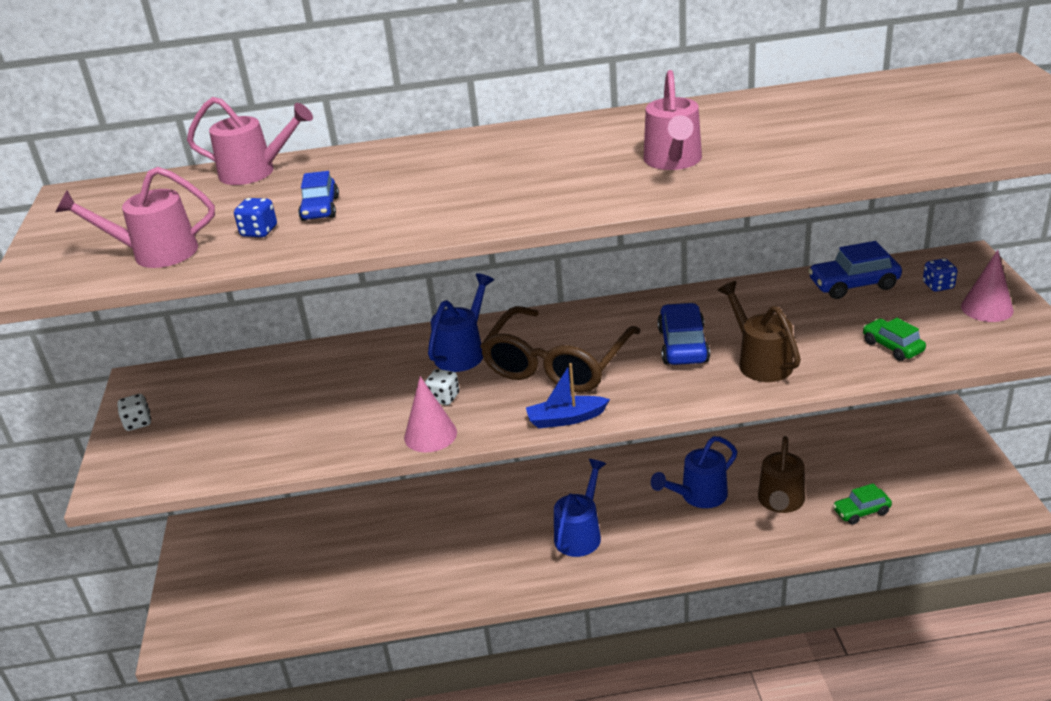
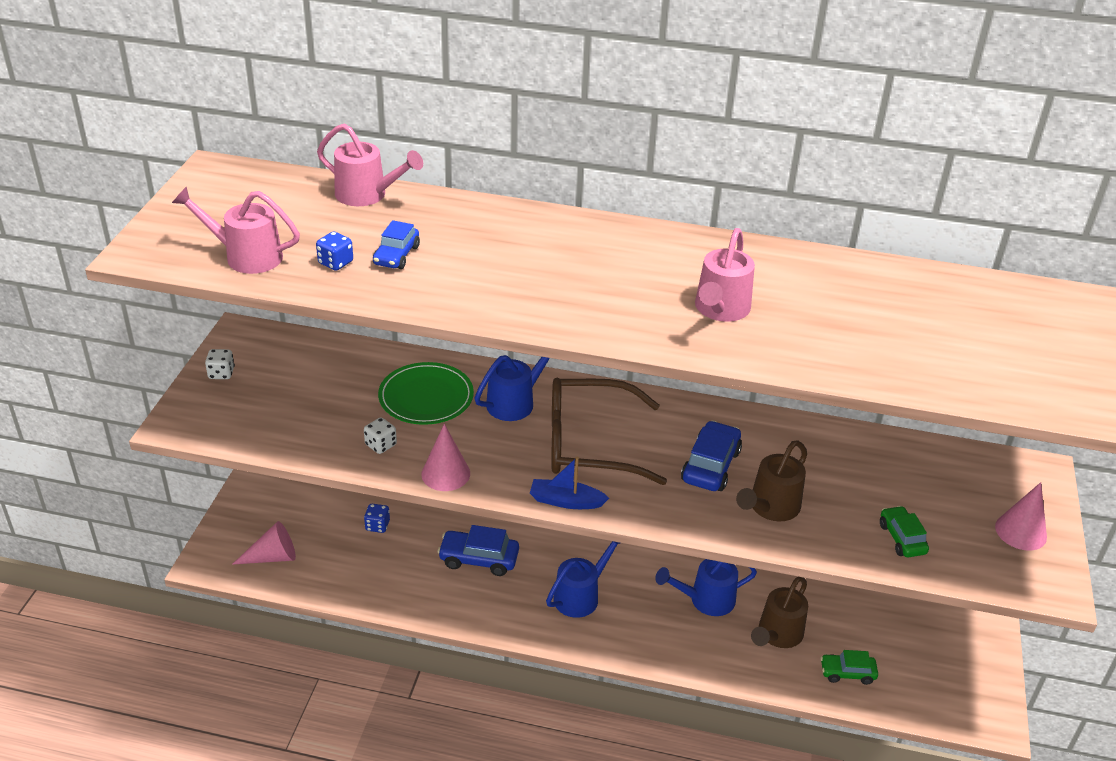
camera: 15 degrees right, 5 degrees up
(246, 610) = (272, 557): none -> pink cone
(370, 376) = (426, 397): none -> green plate
(444, 398) = (475, 442): white dice -> white dice (381, 445)
(557, 364) = (589, 444): brown glasses -> brown glasses turned 45 degrees clockwise
(760, 361) = (770, 508): brown watering can -> brown watering can turned 135 degrees counterclockwise
(853, 284) = (909, 459): blue car -> blue car (479, 559)
(938, 286) = (990, 490): blue dice -> blue dice (377, 526)

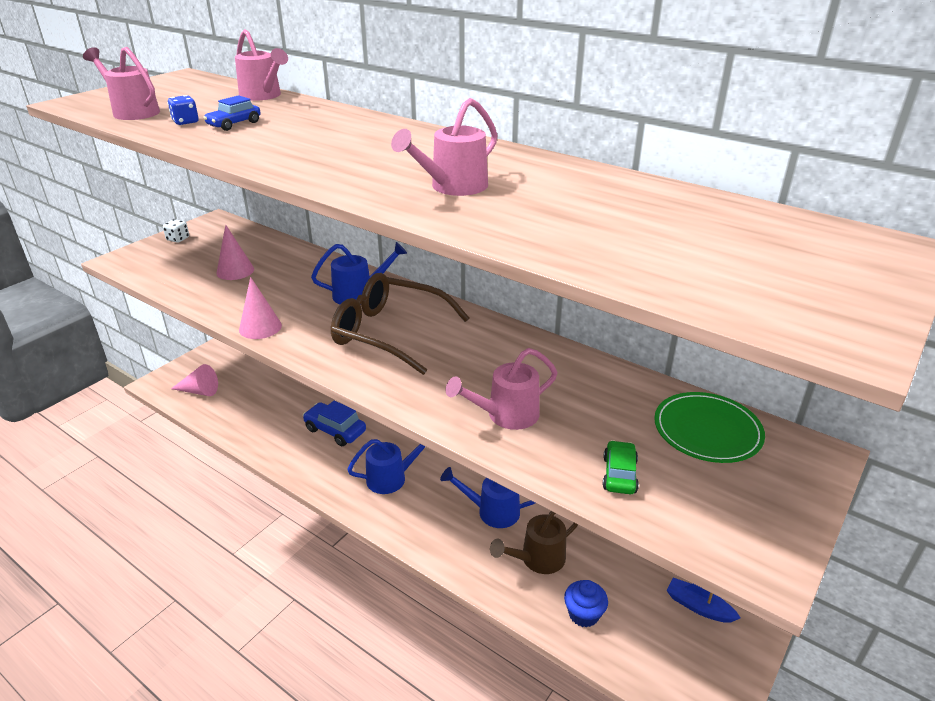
camera: 25 degrees right, 5 degrees down
(377, 526) = (283, 390): blue dice -> none
(381, 445) = (234, 300): white dice -> none
(426, 397) = (297, 278): green plate -> green plate (707, 430)
(566, 501) = (332, 367): blue boat -> blue boat (698, 607)
(710, 466) = (478, 371): blue car -> none
(770, 508) = (505, 415): brown watering can -> pink watering can
(847, 673) = (583, 614): green car -> blue cupcake
(1020, 531) = (761, 504): pink cone -> pink cone (235, 271)

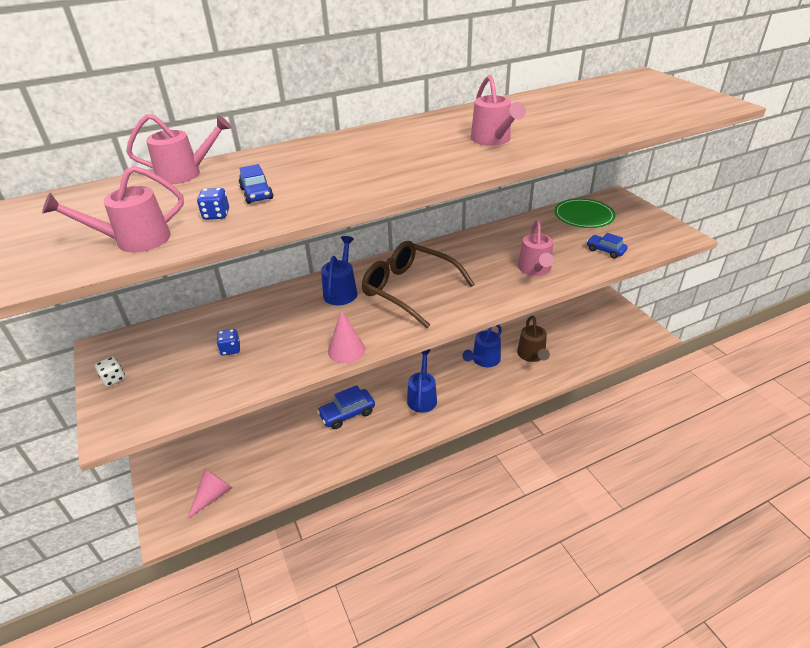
camera: 60 degrees left, 5 degrees up
(235, 271) = (230, 349): pink cone -> blue dice
(389, 333) = (409, 289): brown glasses -> brown glasses turned 75 degrees clockwise
(583, 614) = (578, 353): blue cupcake -> none
(619, 474) = (605, 250): green car -> blue car
(698, 607) = (591, 312): blue boat -> none

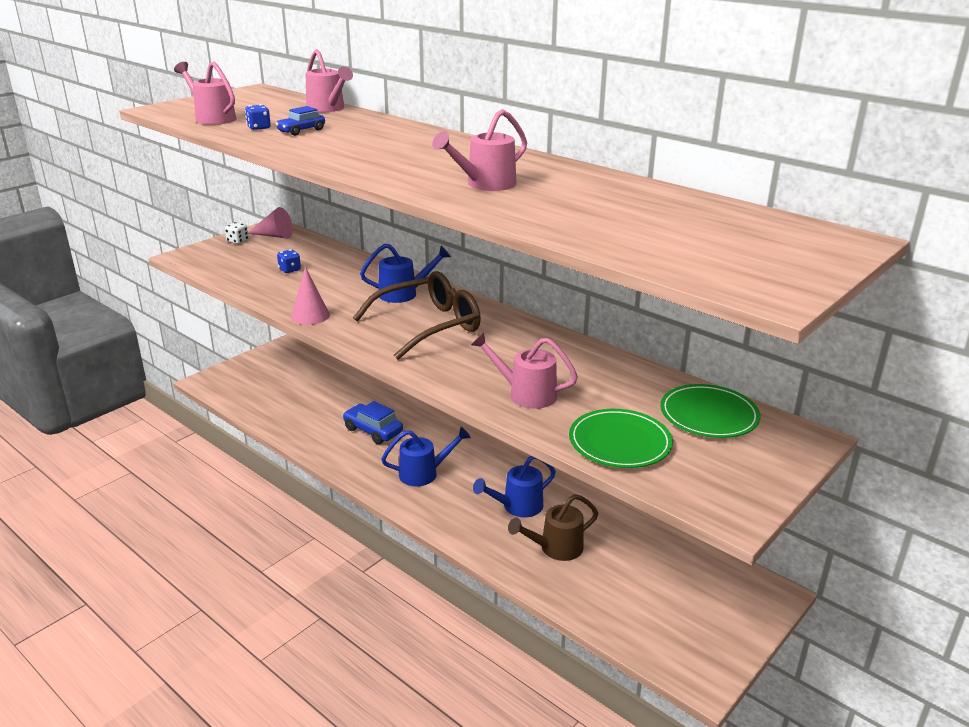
camera: 65 degrees right, 10 degrees down
(213, 495) = (245, 390): pink cone -> pink cone (274, 236)
(409, 289) = (428, 326): brown glasses -> brown glasses turned 45 degrees clockwise
(483, 360) = (517, 507): blue watering can -> blue watering can turned 45 degrees counterclockwise
(535, 270) = (525, 394): pink watering can -> pink watering can turned 45 degrees clockwise
(605, 250) = (619, 442): blue car -> green plate

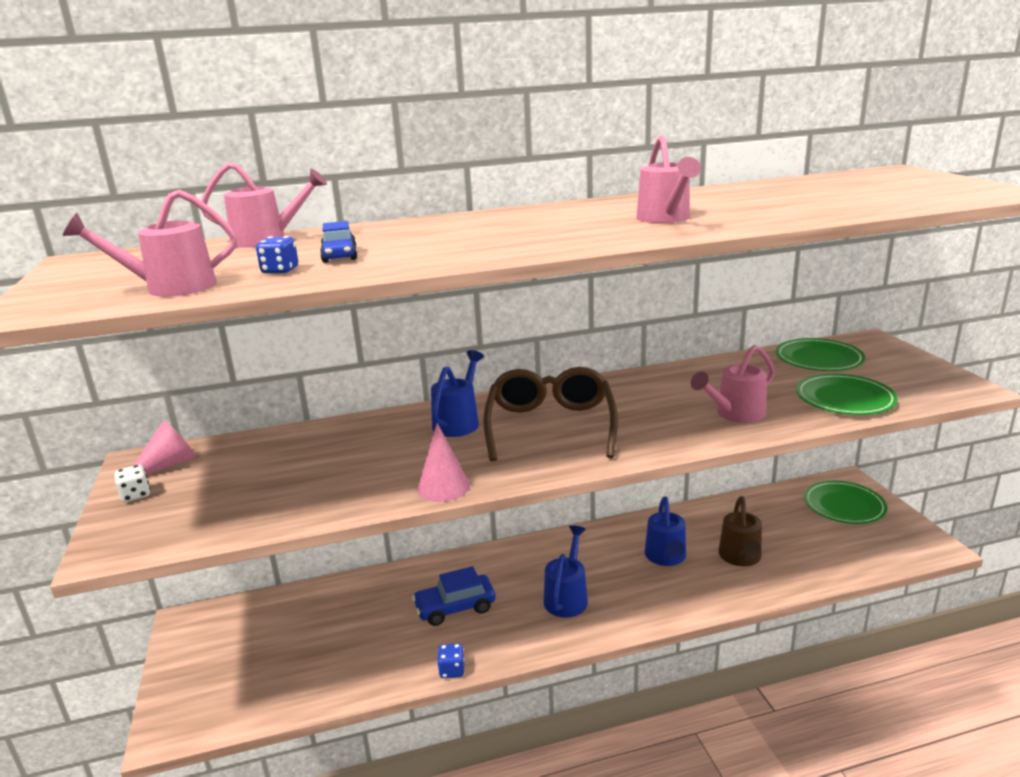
camera: 55 degrees left, 5 degrees down
(289, 270) = (292, 475): blue dice -> blue dice (452, 670)
(717, 598) = (844, 505): none -> green plate

